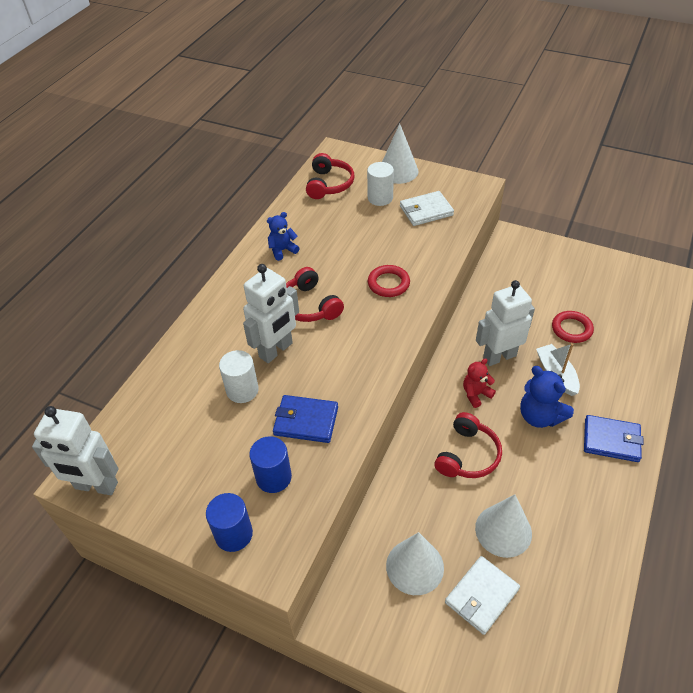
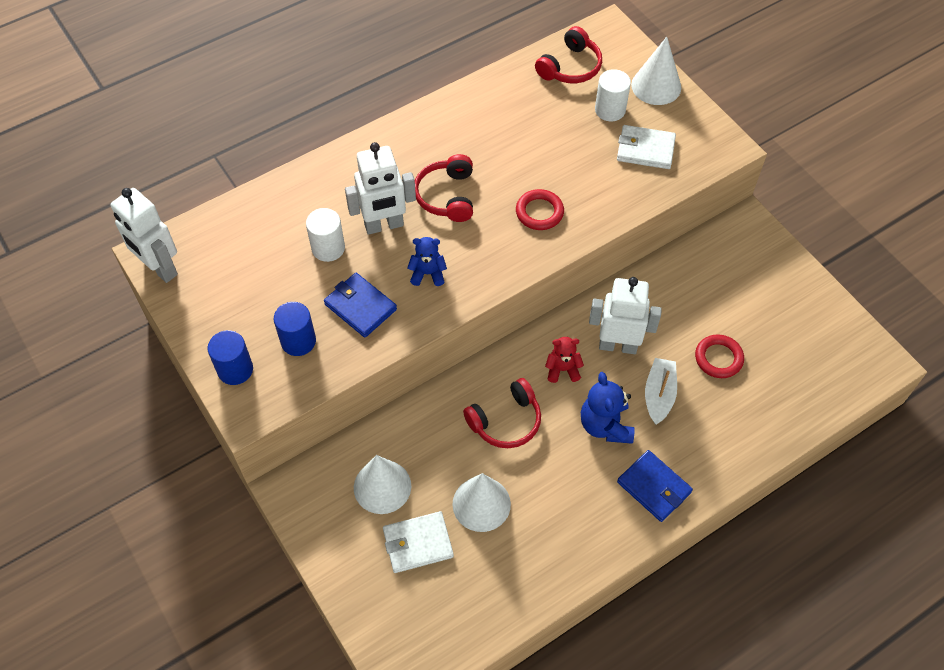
camera: 30 degrees right, 10 degrees up
(282, 250) = (466, 122): blue teddy bear -> blue teddy bear (428, 273)

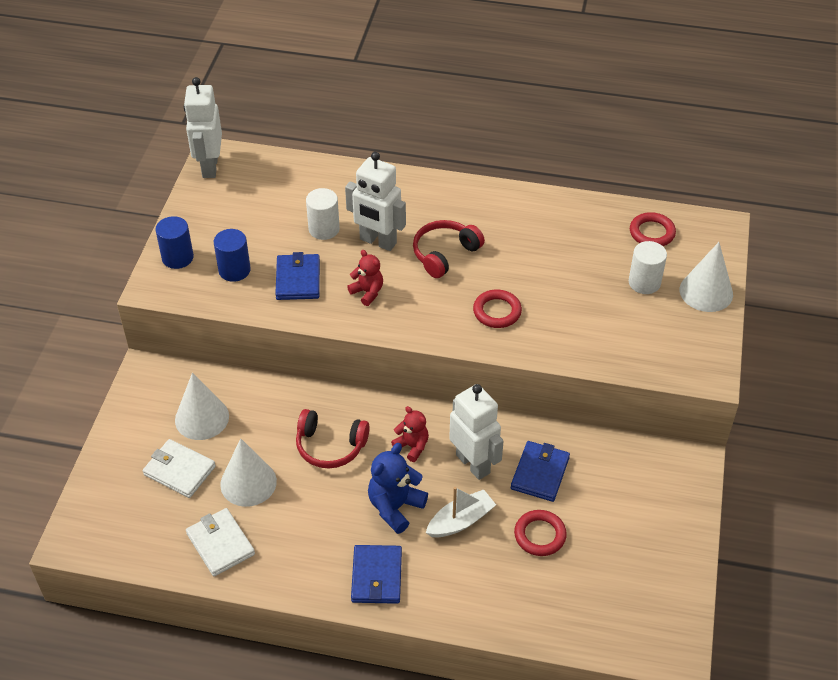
camera: 45 degrees right, 10 degrees down
(428, 273) = (367, 292): blue teddy bear -> red teddy bear
(570, 67) = (652, 233): red headphones -> red ring
(645, 149) = (636, 328): white wallet -> white wallet (220, 544)
(667, 313) = (540, 473): none -> blue wallet

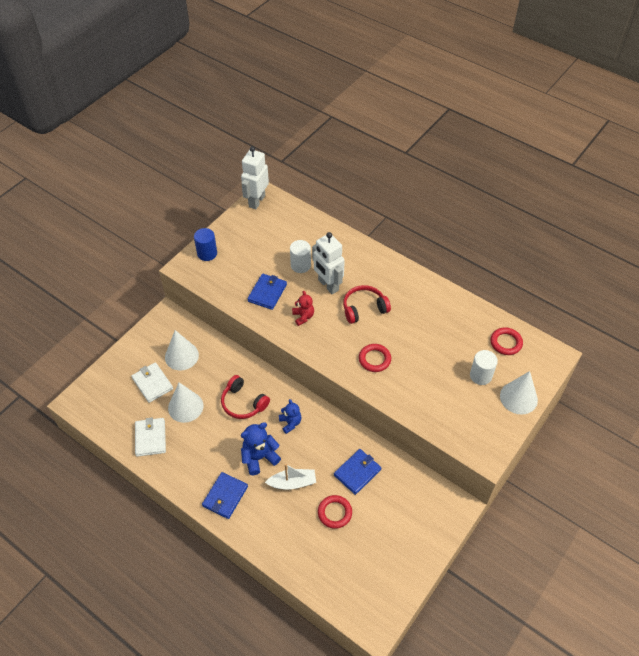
camera: 25 degrees right, 5 degrees up
(234, 270) = (234, 273): blue cylinder -> none
(412, 446) = (290, 423): red teddy bear -> blue teddy bear
(473, 464) = (320, 449): white robot -> none

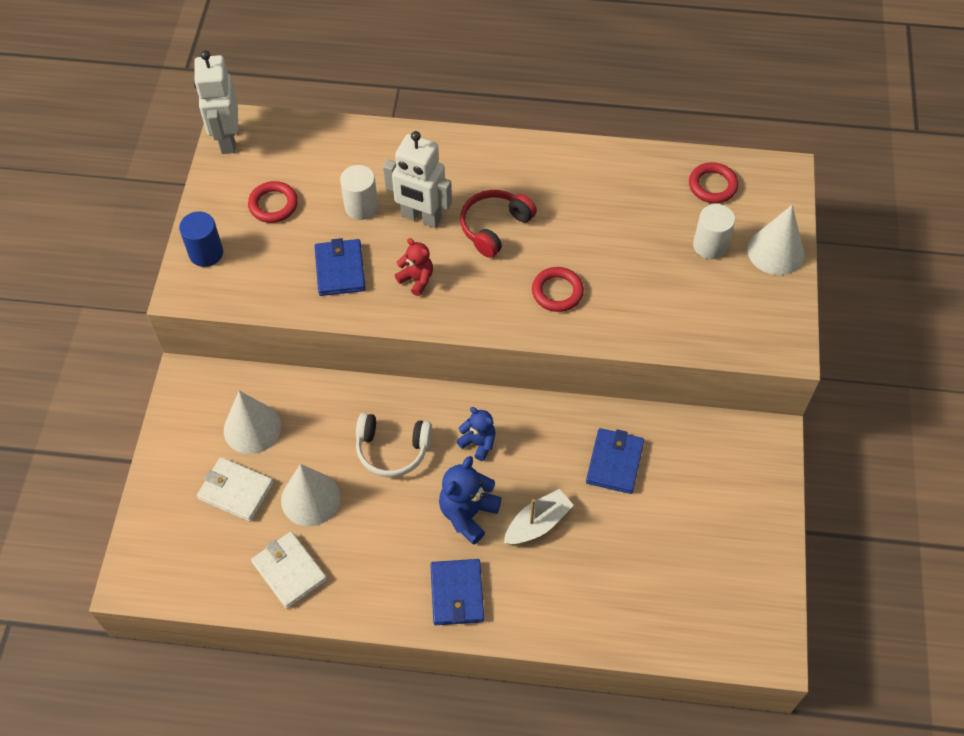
camera: 30 degrees left, 5 degrees up
(243, 403) = (392, 449): red headphones -> white headphones
(334, 513) = (621, 533): red ring -> red ring (273, 205)

